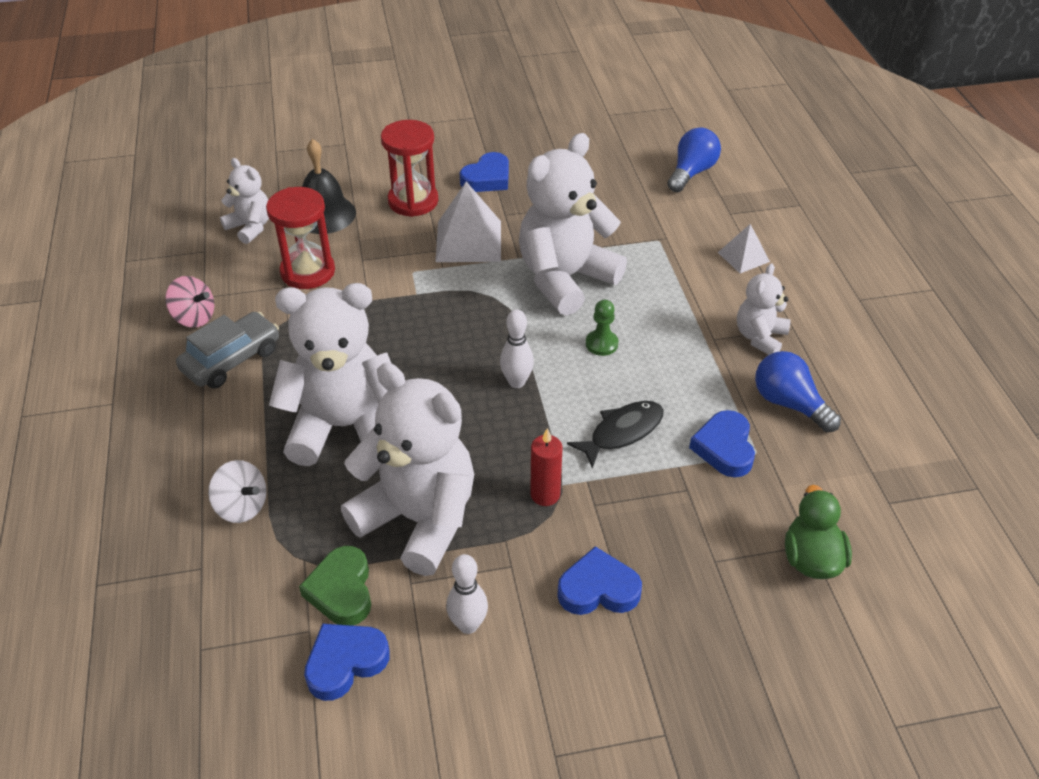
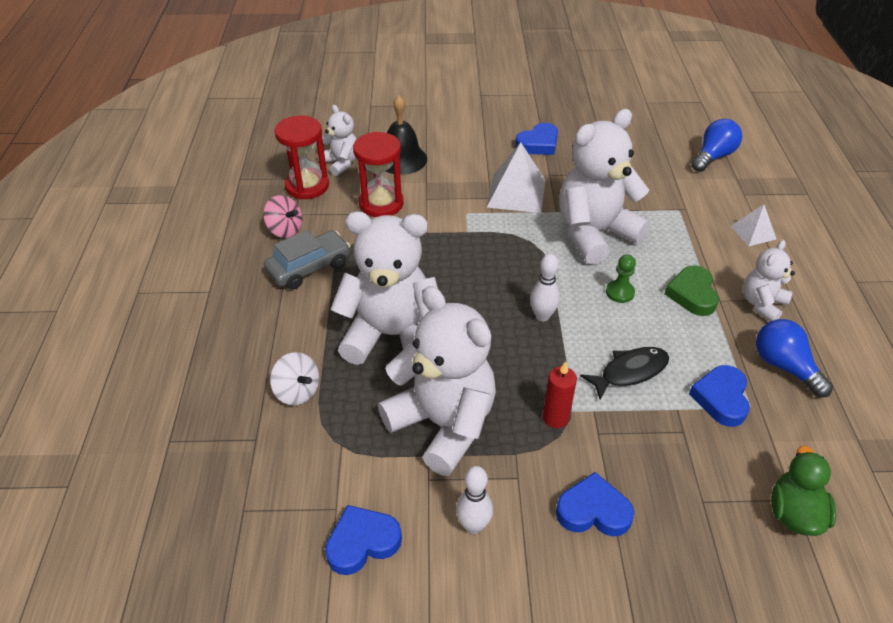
camera: 10 degrees right, 0 degrees up
(341, 590) = (369, 477): green heart -> green heart (692, 294)
(413, 201) = (474, 156): red hourglass -> red hourglass (307, 186)

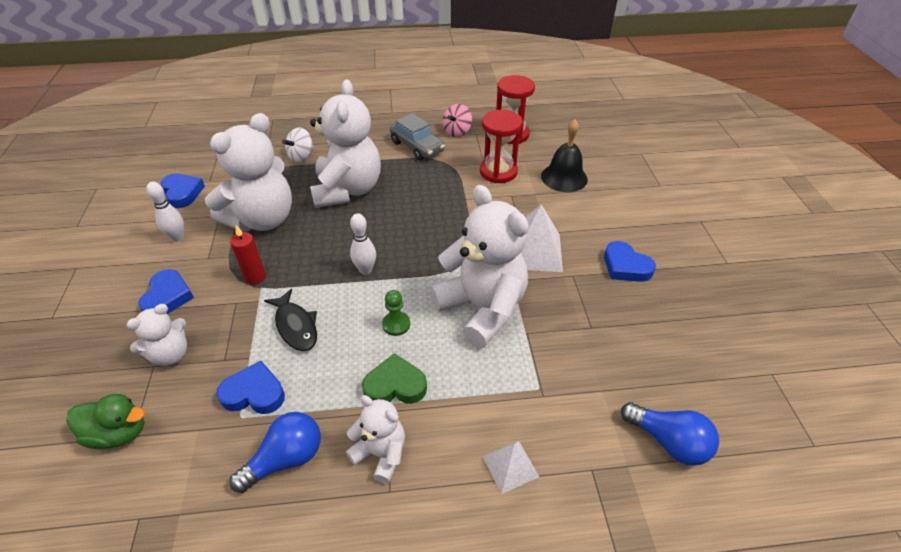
camera: 85 degrees right, 0 degrees up
(341, 163) = (546, 147): white teddy bear -> white teddy bear (171, 354)

